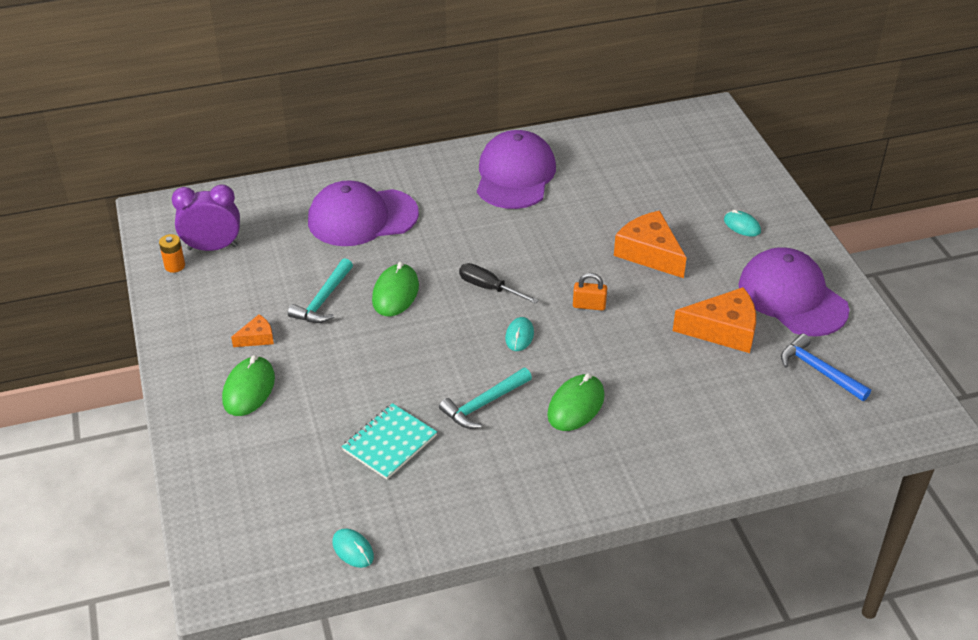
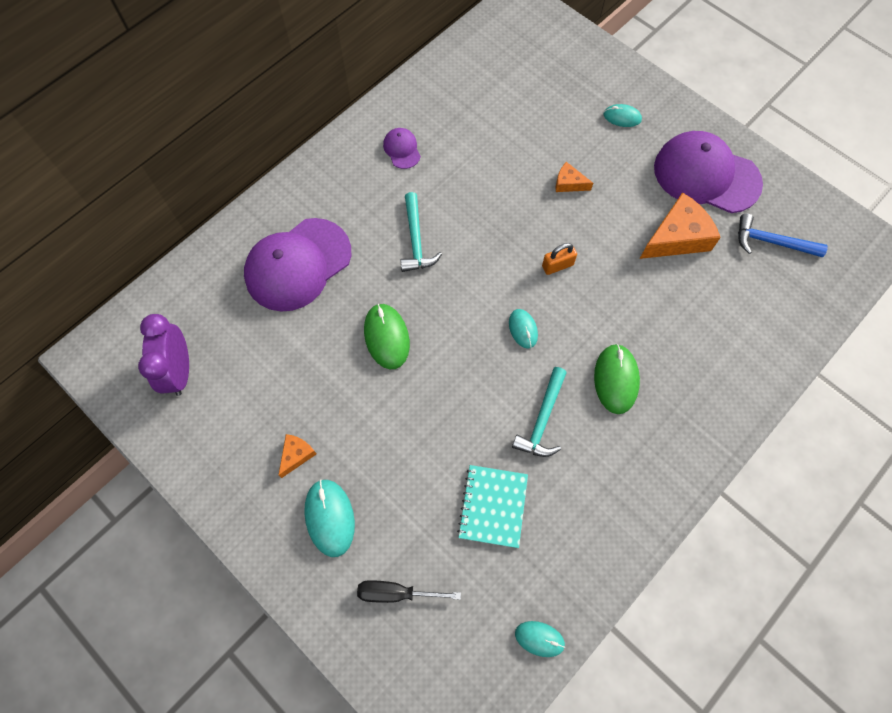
camera: 30 degrees left, 25 degrees up
(175, 266) = (158, 412): orange battery -> none
(212, 247) = (179, 371): purple clock -> purple clock turned 60 degrees counterclockwise
(249, 389) = (329, 517): green mouse -> turquoise mouse
(323, 300) = (327, 378): turquoise hammer -> turquoise hammer (416, 240)
(488, 288) = (463, 289): black screwdriver -> black screwdriver (396, 593)
(515, 175) = (402, 149): purple cap -> purple cap, size x0.44
(649, 253) = (569, 183): orange cheese -> orange cheese, size x0.50

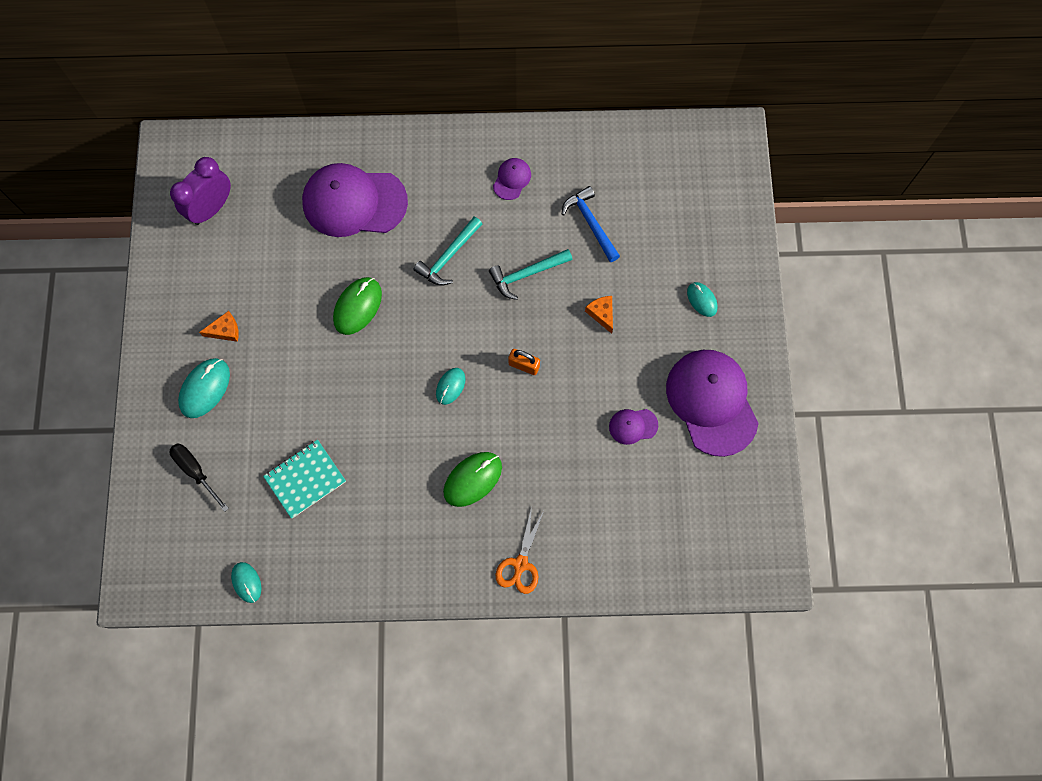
camera: 45 degrees right, 5 degrees up
(542, 419) = (396, 457): turquoise hammer -> turquoise hammer (527, 274)
(677, 237) = (633, 426): orange cheese -> purple cap
(718, 405) = (520, 564): none -> orange scissors
(772, 242) = (699, 496): blue hammer -> blue hammer (591, 224)

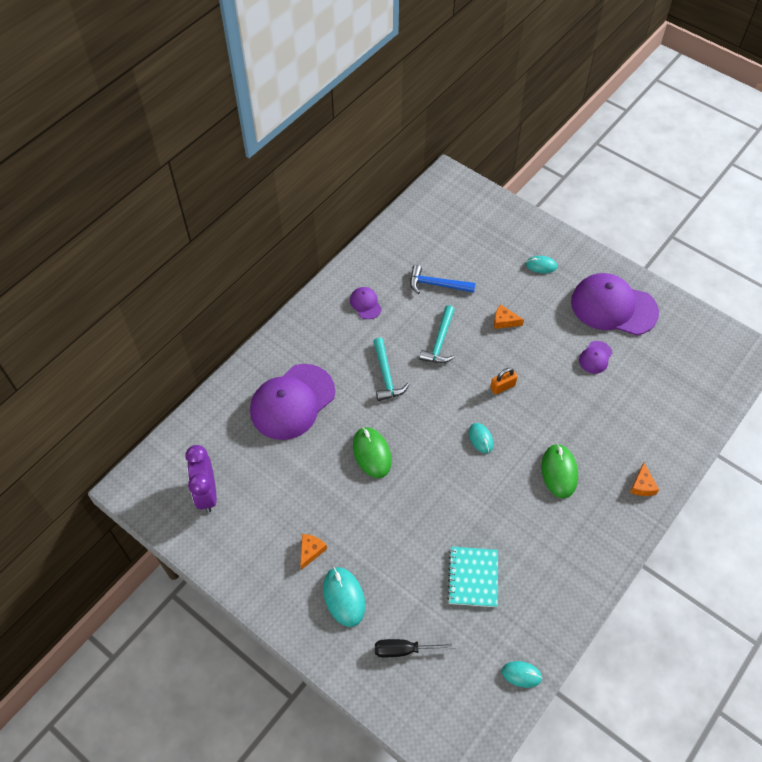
camera: 50 degrees left, 15 degrees down
(520, 564) = (642, 485): orange scissors -> orange cheese

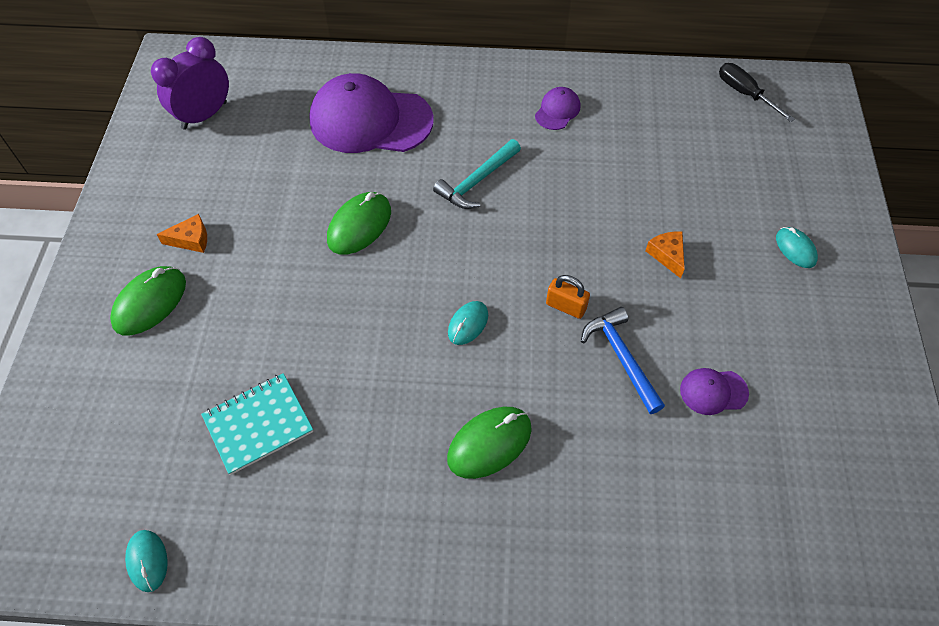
camera: 55 degrees right, 0 degrees up
(344, 597) = (150, 302): turquoise mouse -> green mouse
(404, 650) = (113, 402): black screwdriver -> black screwdriver (744, 93)
(437, 285) = (651, 160): blue hammer -> blue hammer (621, 358)
(440, 341) = (573, 206): turquoise hammer -> none
(613, 307) = (820, 370): purple cap -> none
(642, 485) = (552, 569): orange cheese -> none

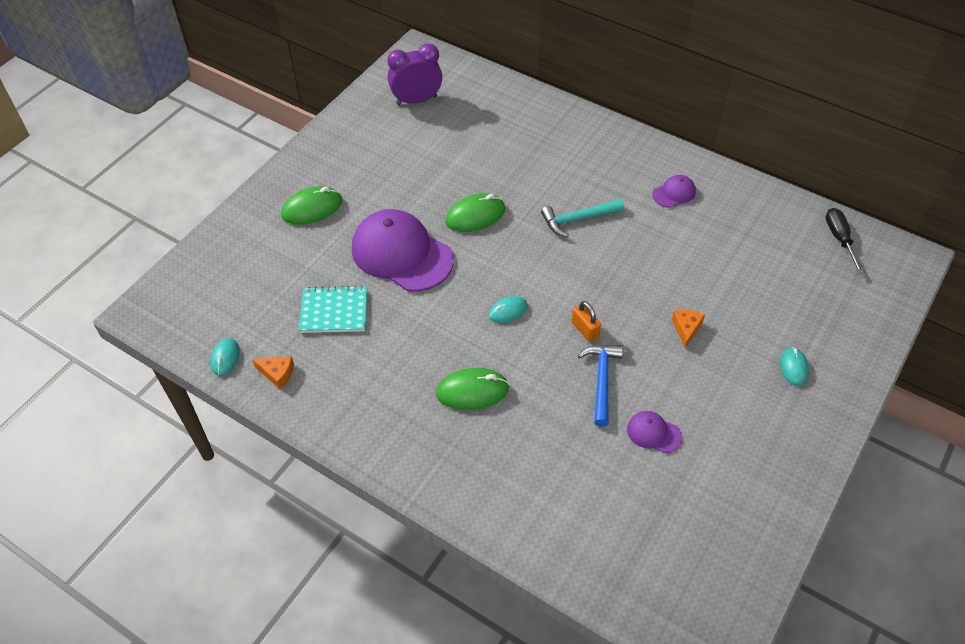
camera: 30 degrees right, 5 degrees down
(191, 239) = (360, 179): orange cheese -> orange cheese (277, 373)
(370, 120) = (529, 147): purple cap -> purple cap (401, 254)

